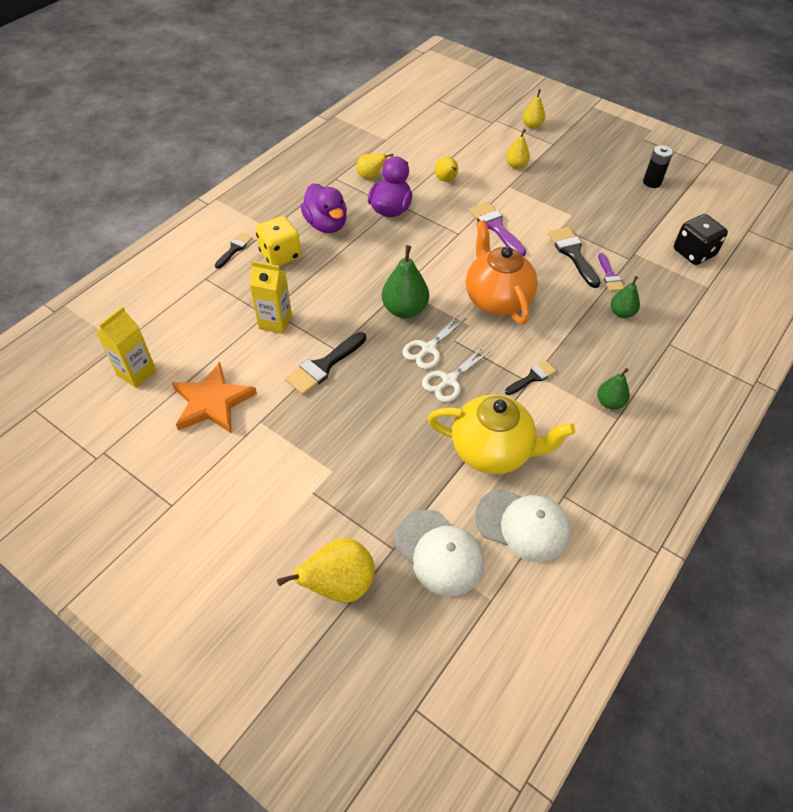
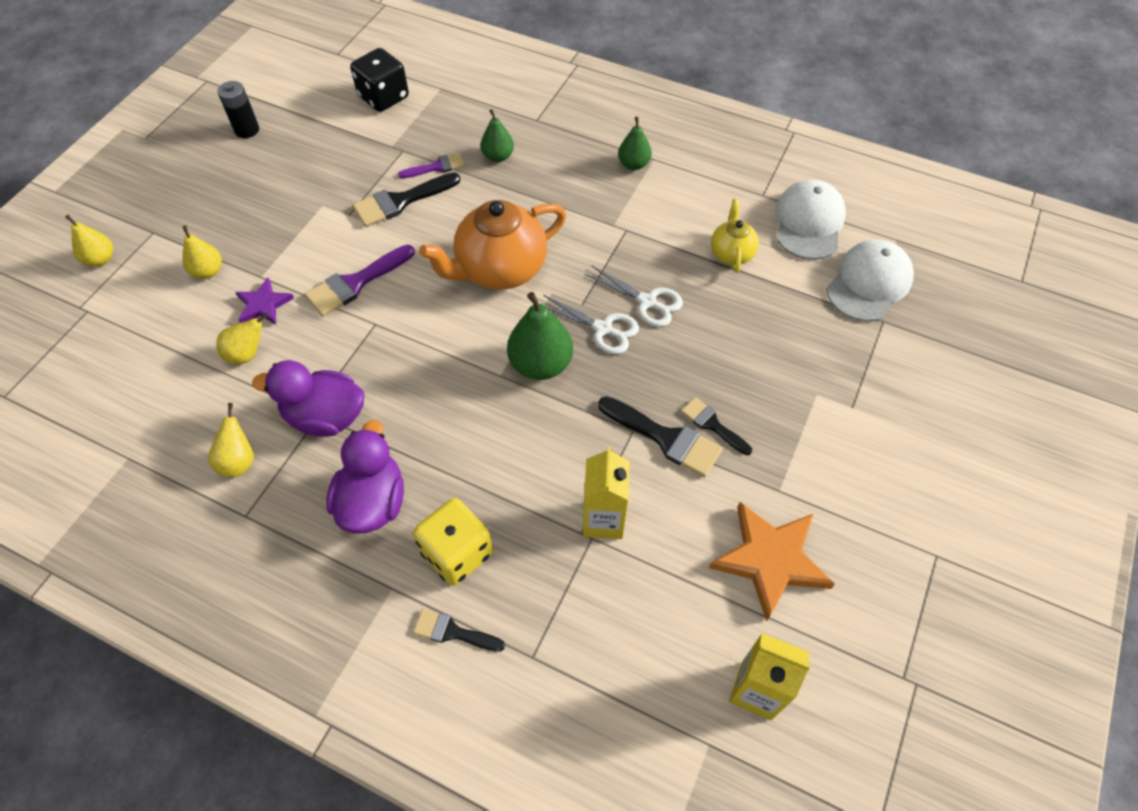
camera: 100 degrees left, 5 degrees up
(326, 224) = (373, 502): purple duck -> purple duck turned 45 degrees counterclockwise
(339, 585) = (944, 359): yellow pear -> none
(484, 187) = (263, 304): none -> purple star
(492, 451) = (731, 253): yellow teapot -> yellow teapot, size x0.52
(532, 377) = (619, 227): black brush -> black brush (712, 424)

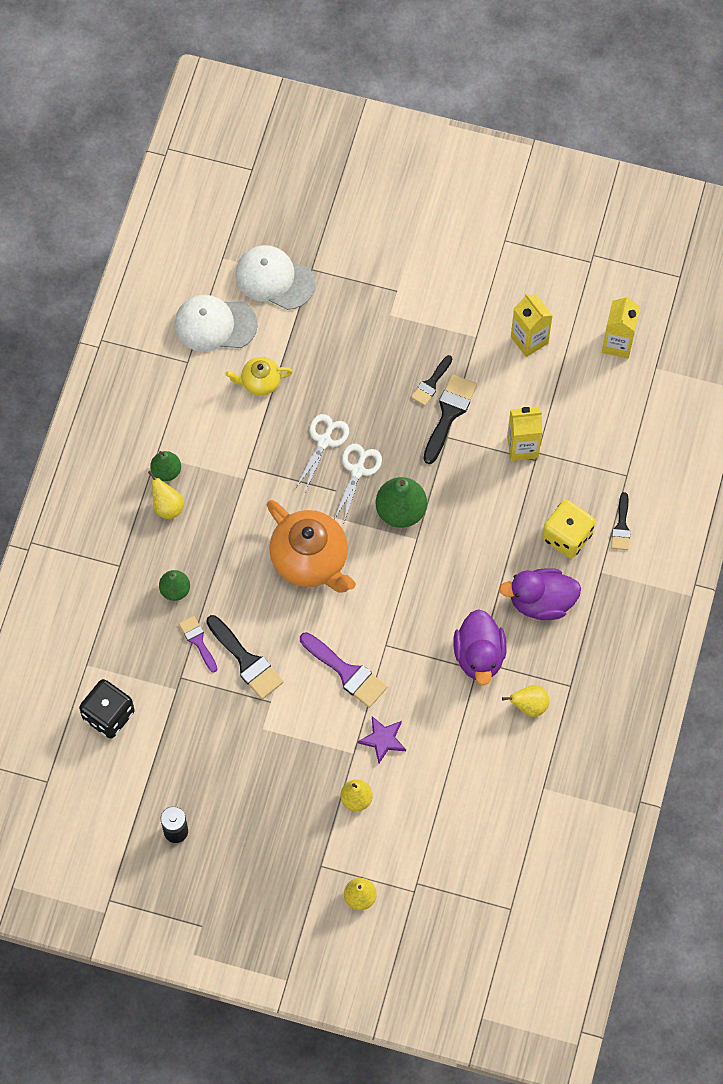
camera: 100 degrees left, 10 degrees up
(247, 354) = (434, 735): yellow pear -> yellow pear (167, 506)
(770, 559) = (529, 340): orange star -> yellow carton

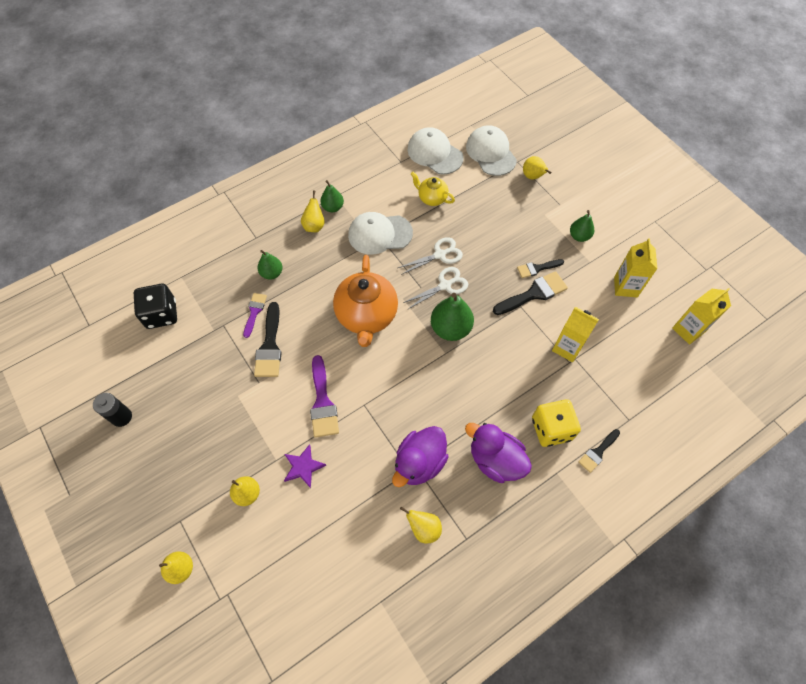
camera: 40 degrees right, 5 degrees down
(243, 464) = (379, 234): none -> white cap
(343, 276) = (533, 177): none -> yellow pear
(444, 315) = (579, 236): none -> green pear

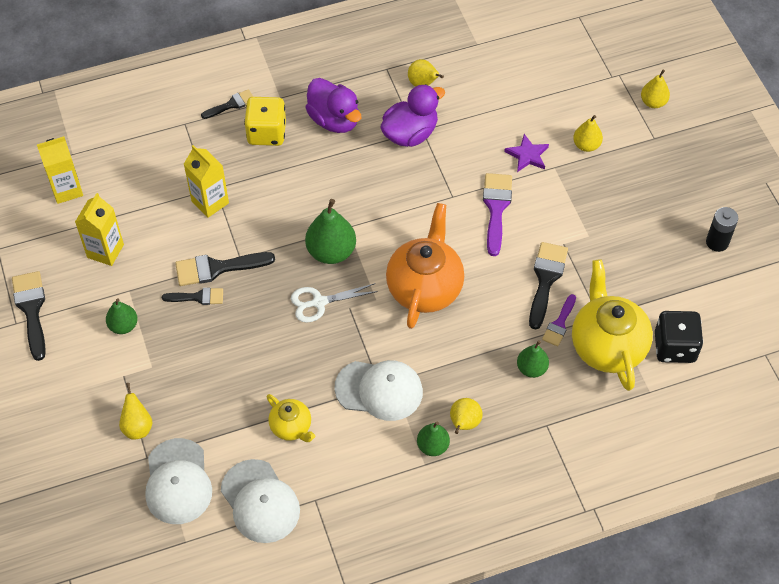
camera: 165 degrees left, 5 degrees down
(215, 303) = (607, 346): none -> yellow teapot
(440, 255) = (311, 343): white scissors -> none
(650, 232) = (31, 309): none -> black brush

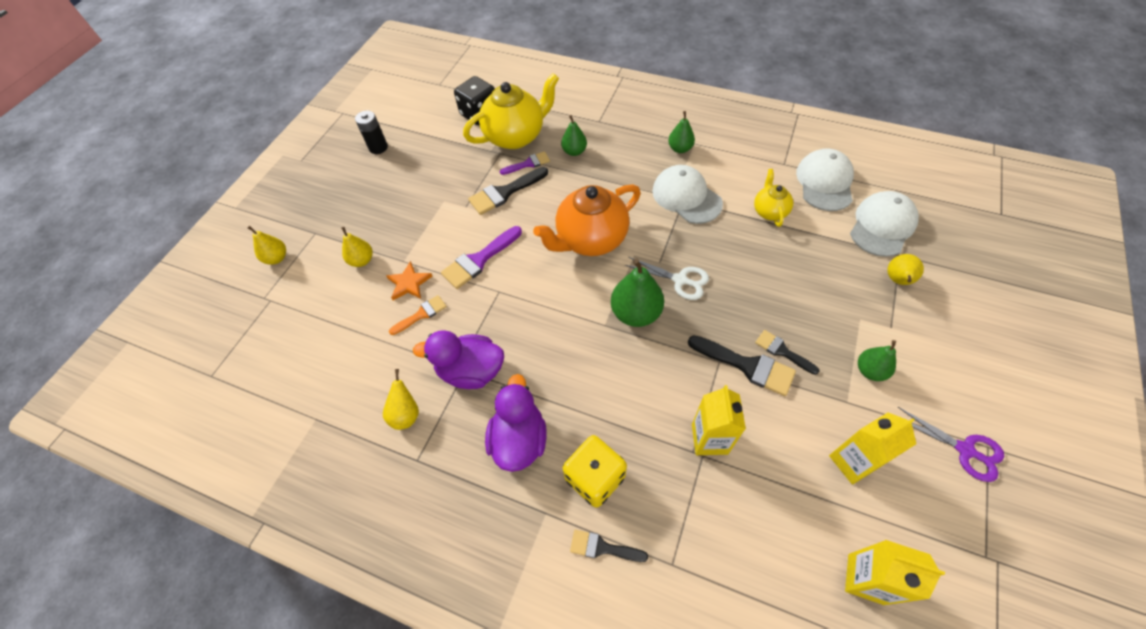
camera: 135 degrees left, 0 degrees up
(31, 309) = (965, 450): black brush -> purple scissors
(464, 423) = (648, 148): yellow pear -> none
(490, 142) = (421, 314): none -> orange brush
(527, 155) = (409, 283): purple star -> orange star
(607, 346) = (515, 136): yellow teapot -> yellow teapot turned 150 degrees counterclockwise

